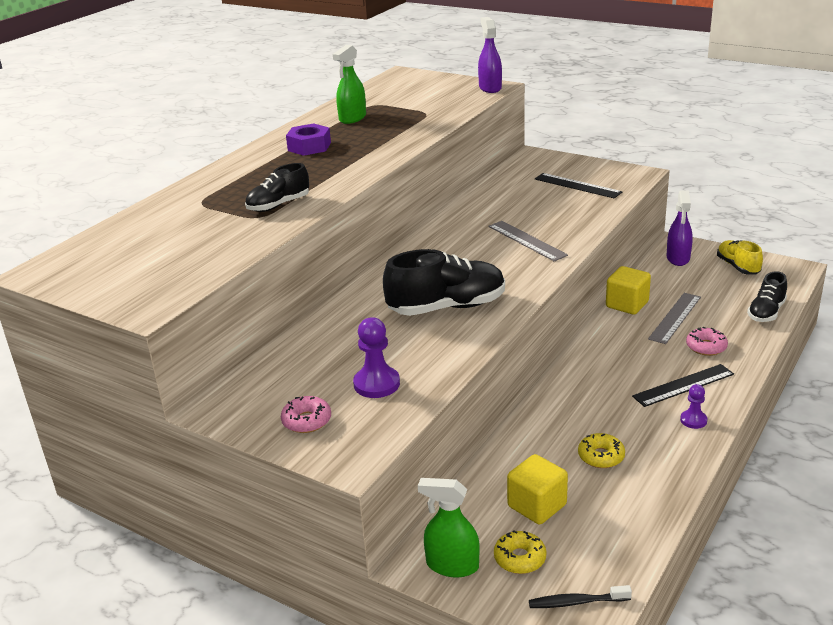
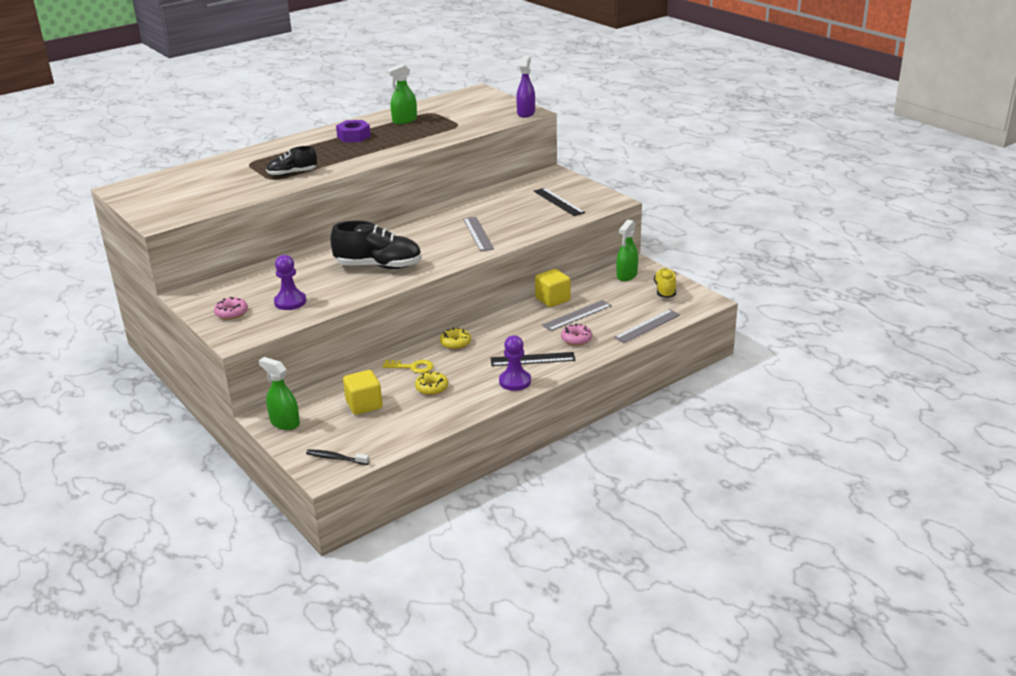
camera: 20 degrees right, 0 degrees up
(520, 558) = (326, 429): yellow donut -> yellow donut (455, 343)
(548, 434) = (412, 367): none -> yellow key
(678, 258) = (626, 275): purple spray bottle -> green spray bottle
(693, 420) = (515, 381): purple pawn -> purple pawn, size x1.65
(766, 312) = (647, 326): black shoe -> grey ruler

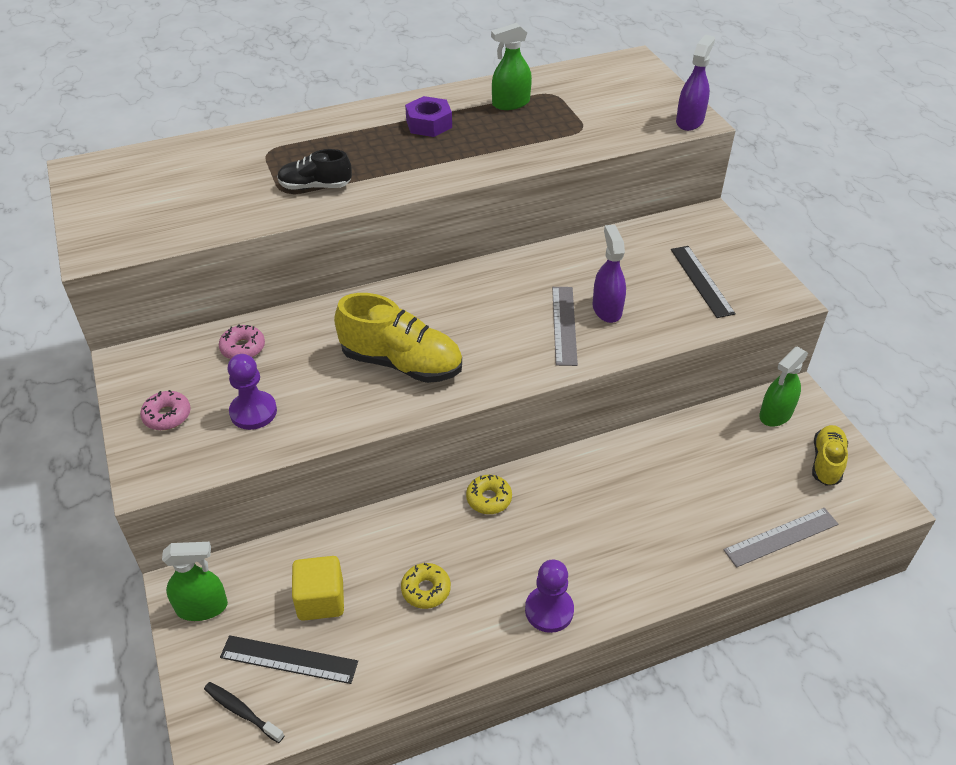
camera: 15 degrees right, 15 degrees up
(284, 422) = (202, 607): green spray bottle -> green spray bottle turned 120 degrees clockwise
(379, 266) = (401, 363): black shoe -> yellow shoe
(412, 367) = (413, 535): yellow key -> none
(503, 223) = (607, 309): none -> purple spray bottle
(532, 359) = (589, 566): black ruler -> black ruler (289, 659)
(552, 299) = (653, 440): yellow cube -> none
(576, 315) = (679, 484): grey ruler -> none
(576, 339) = (666, 538): pink donut -> pink donut (243, 348)

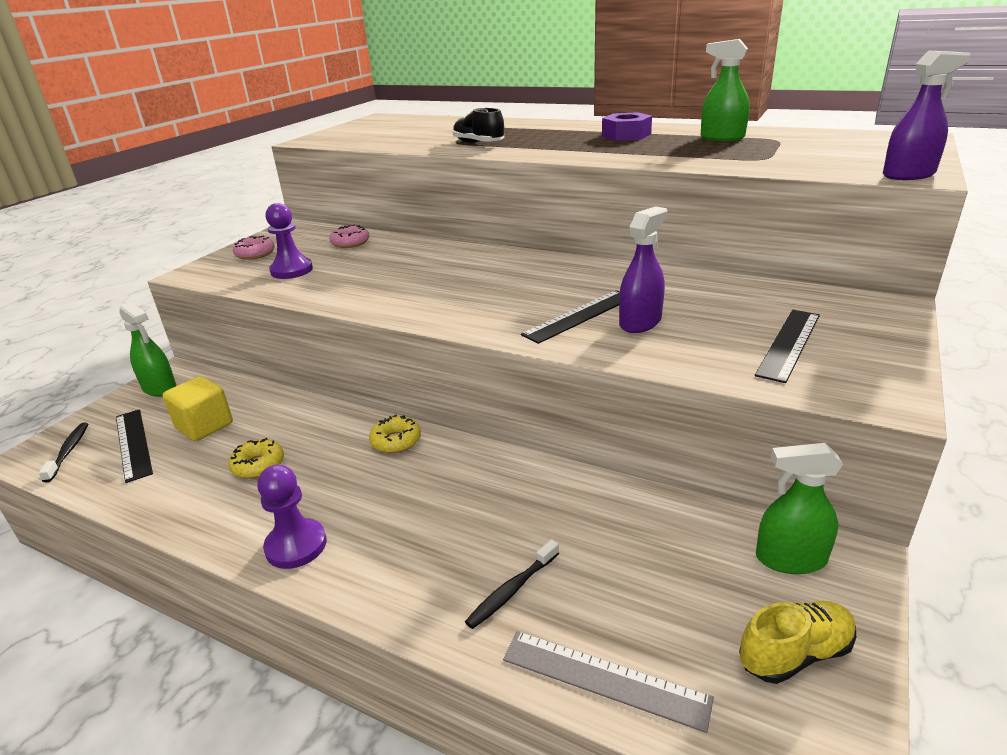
camera: 50 degrees right, 15 degrees down
(401, 363) = (416, 285): yellow shoe -> none
(564, 325) = (579, 316): grey ruler -> black ruler
(692, 532) = (512, 590): none -> black toothbrush

